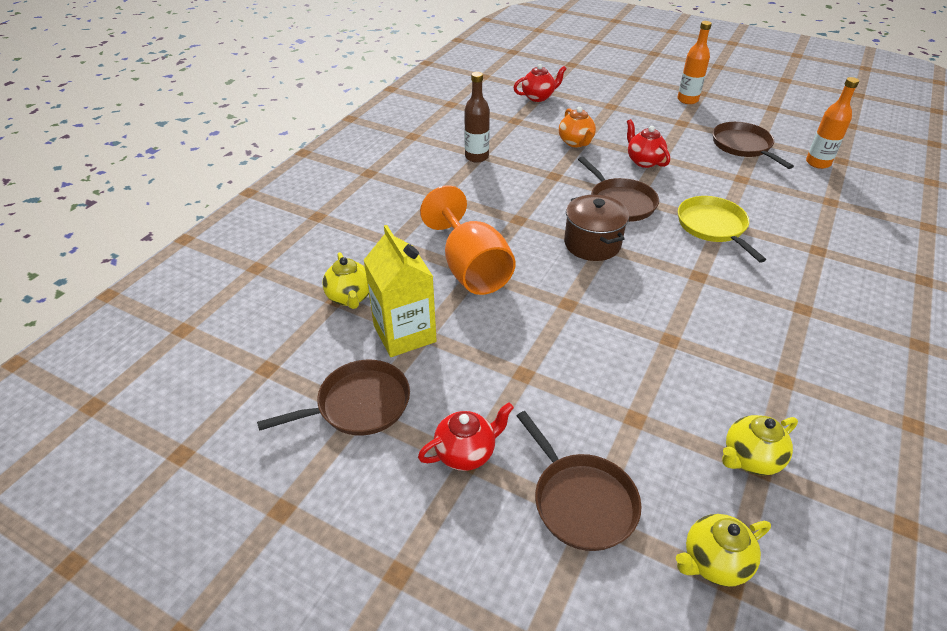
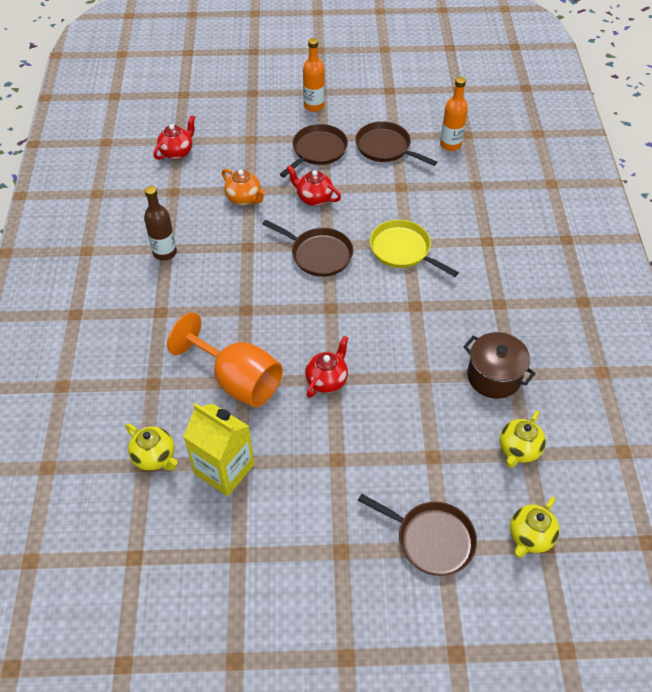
camera: 30 degrees left, 10 degrees up
(359, 404) = (232, 549): brown pan -> brown pan (318, 150)
(466, 453) = (335, 545): red teapot -> red teapot (327, 380)
(592, 244) = (320, 309): brown pot -> brown pot (494, 376)

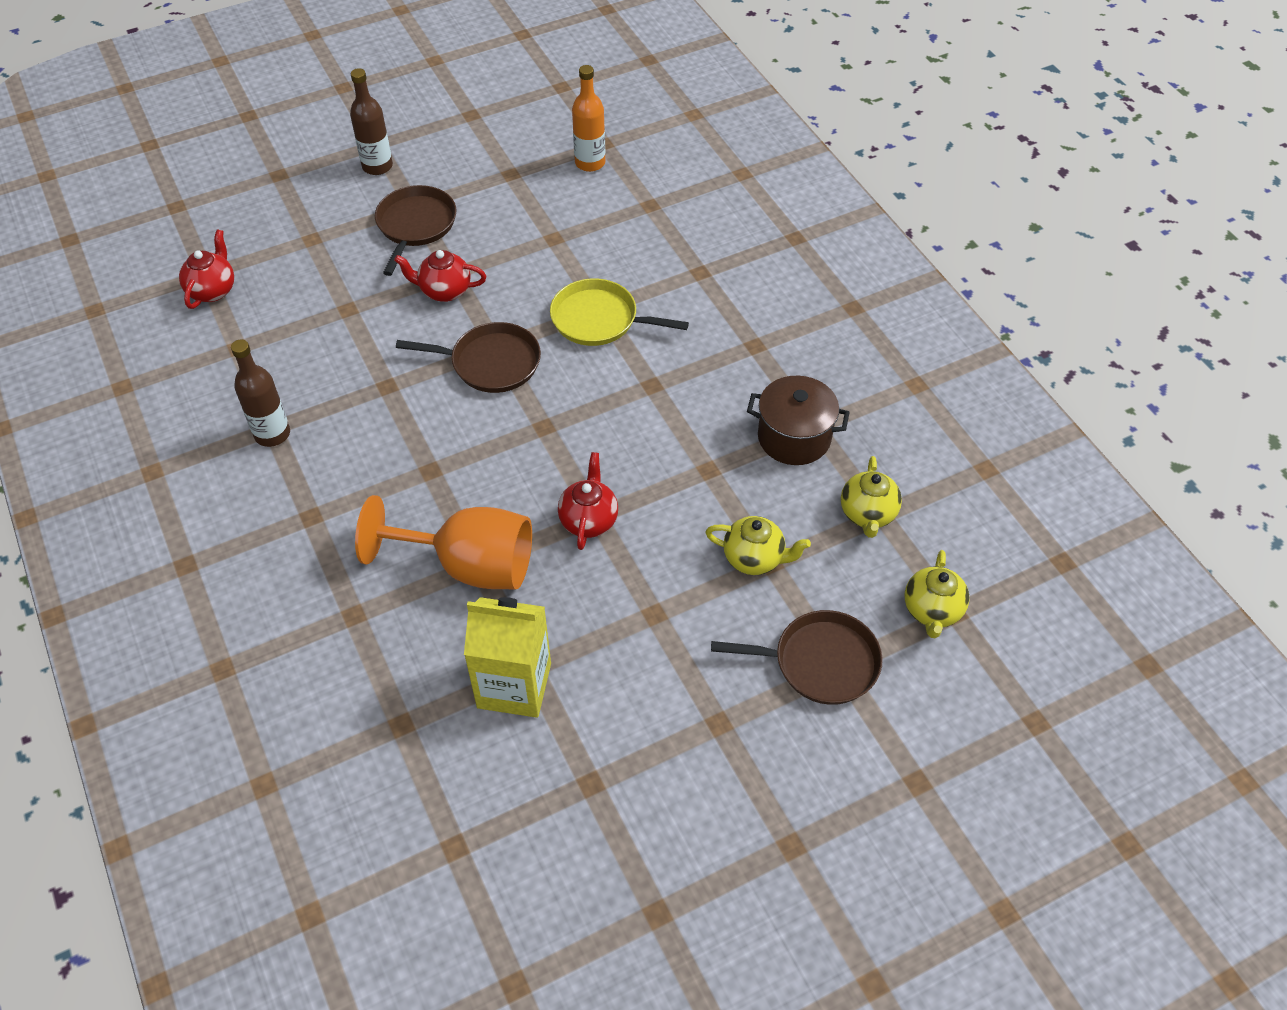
camera: 25 degrees left, 0 degrees up
(155, 457) = (411, 709): yellow teapot -> yellow teapot (754, 558)
(244, 198) = (347, 323): orange teapot -> none
(314, 106) = (377, 166): orange bottle -> brown bottle
(385, 147) = (506, 193): brown pan -> none

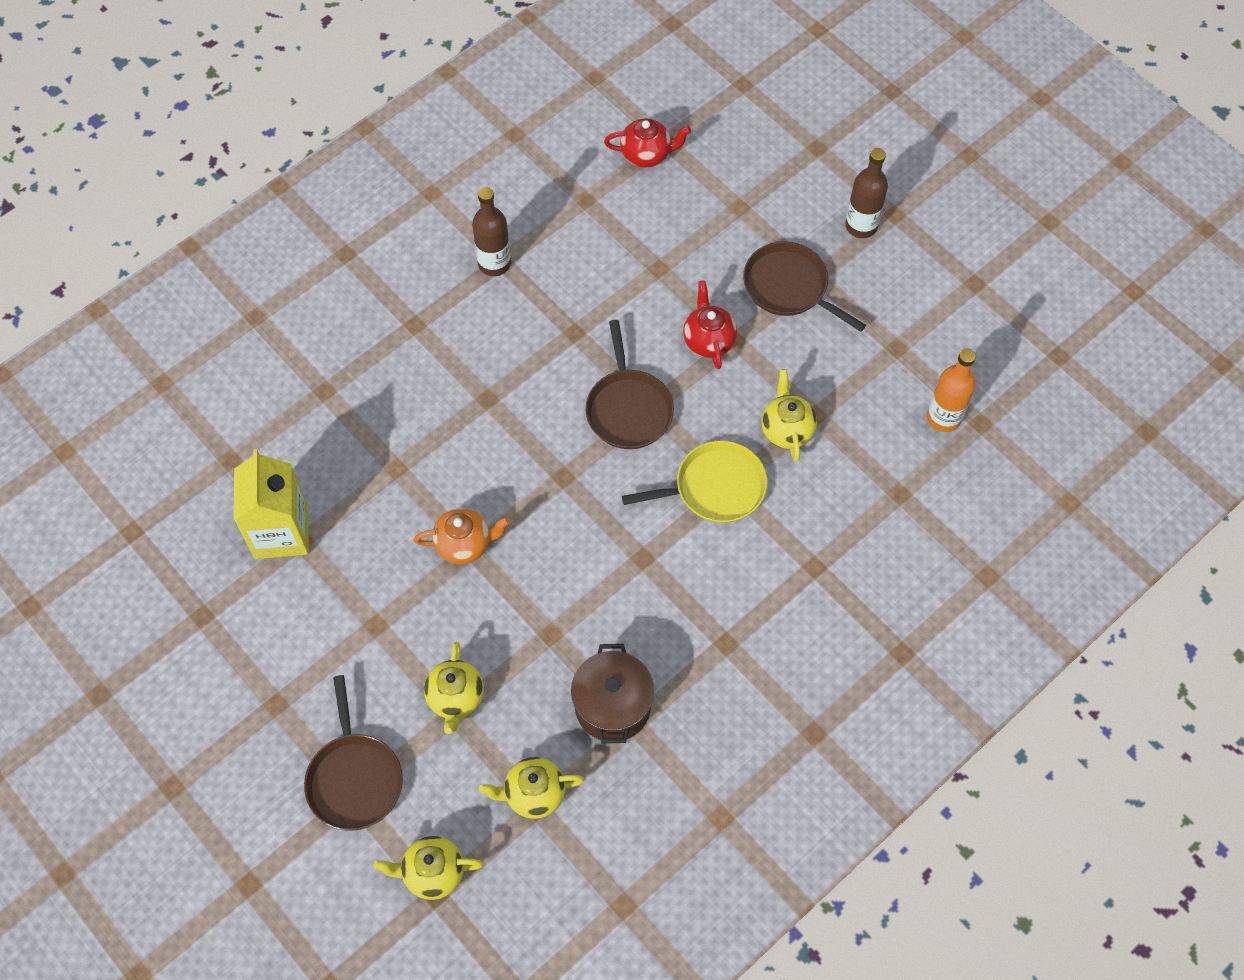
camera: 75 degrees right, 10 degrees up
(415, 225) = (789, 287): brown pan -> brown pan turned 135 degrees counterclockwise
(469, 565) = (393, 461): orange goblet -> none
(560, 260) = (786, 430): none -> yellow teapot
(589, 520) = (464, 544): red teapot -> orange teapot
(599, 319) = (715, 487): yellow pan -> yellow pan turned 75 degrees clockwise

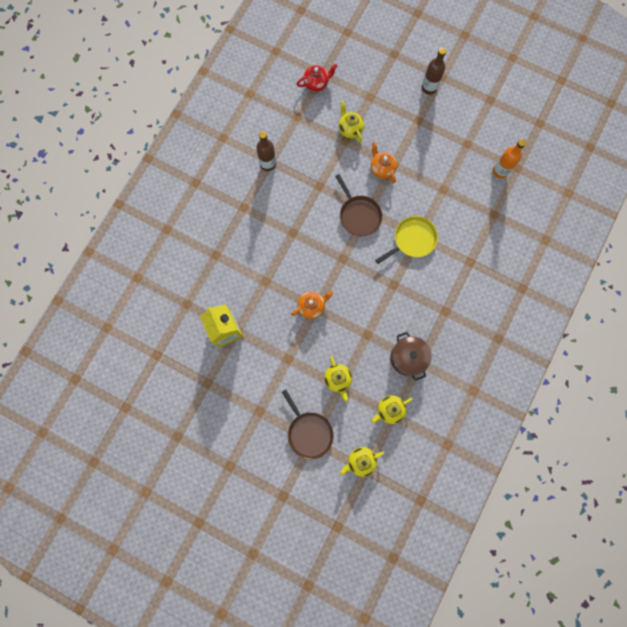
camera: 20 degrees left, 15 degrees up
(708, 340) = (382, 169): red teapot -> orange teapot
(786, 430) = (433, 201): yellow teapot -> yellow teapot (350, 129)
(789, 287) = (408, 130): brown pan -> none

